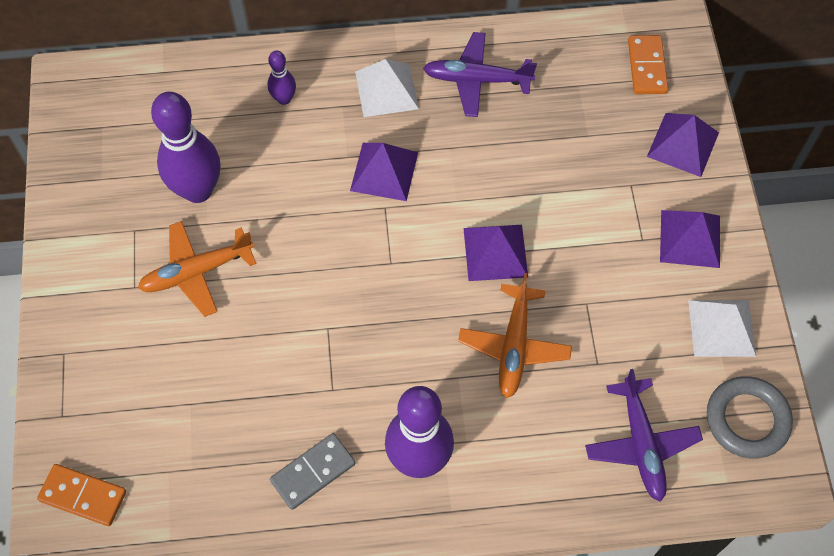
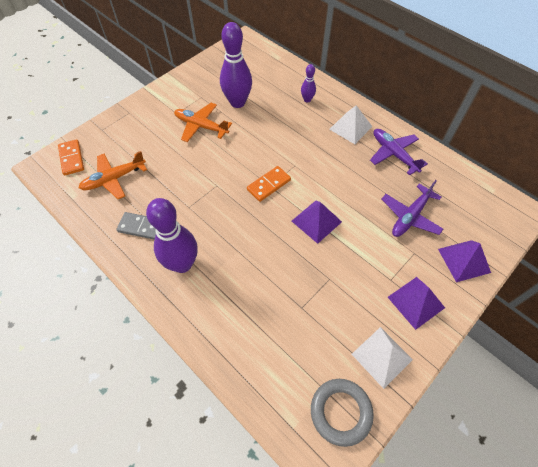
camera: 50 degrees right, 5 degrees down
(384, 171) = (311, 153): purple pyramid -> none
(514, 345) = (276, 263): orange plane -> orange plane (114, 179)
(641, 443) = (276, 362): purple plane -> purple plane (410, 216)
(647, 67) = (485, 214): orange domino -> orange domino (269, 185)

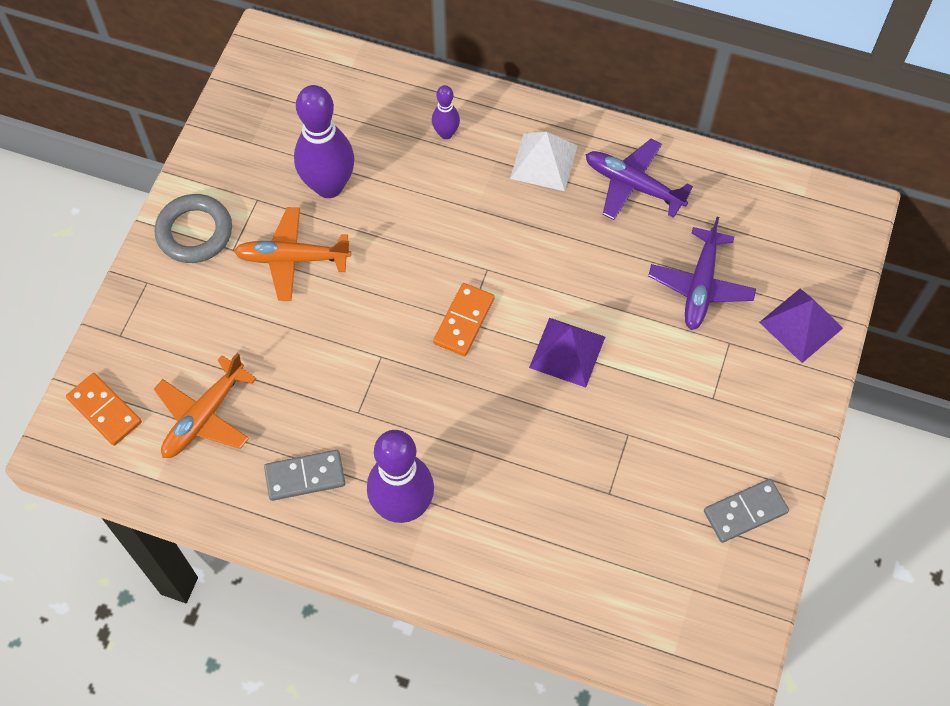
camera: 25 degrees left, 5 degrees up
(340, 412) = (723, 606): grey ring -> grey ring (194, 232)
(382, 356) = (745, 512): white pyramid -> grey domino
(416, 302) = (759, 416): purple pyramid -> none

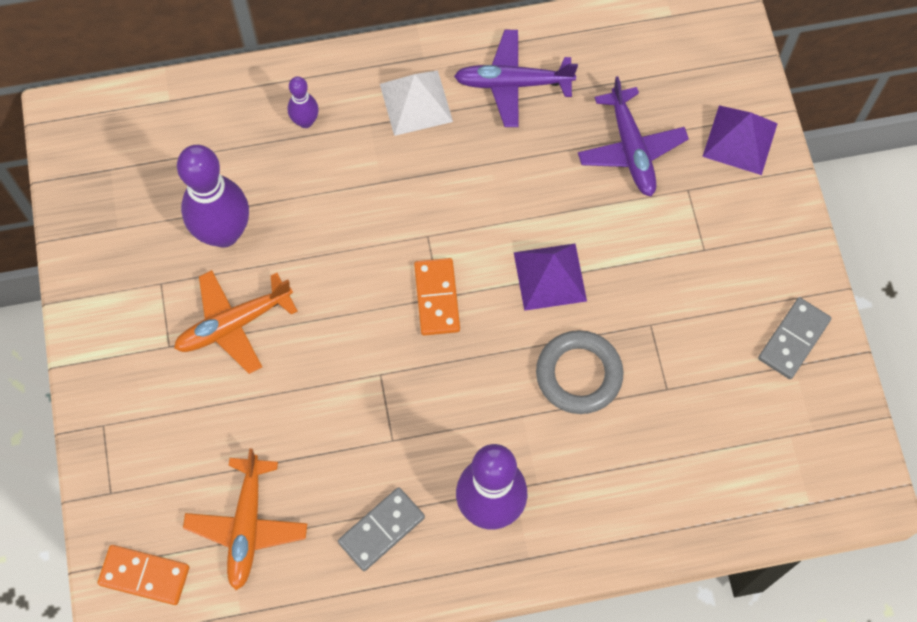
camera: 30 degrees left, 5 degrees up
(194, 232) = (119, 349): grey ring -> grey ring (579, 374)

